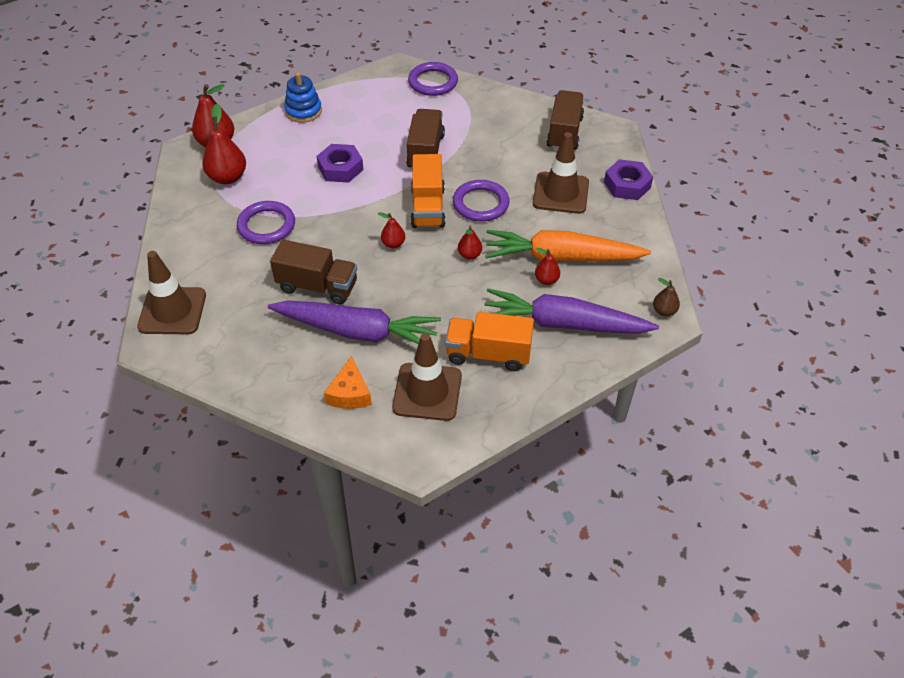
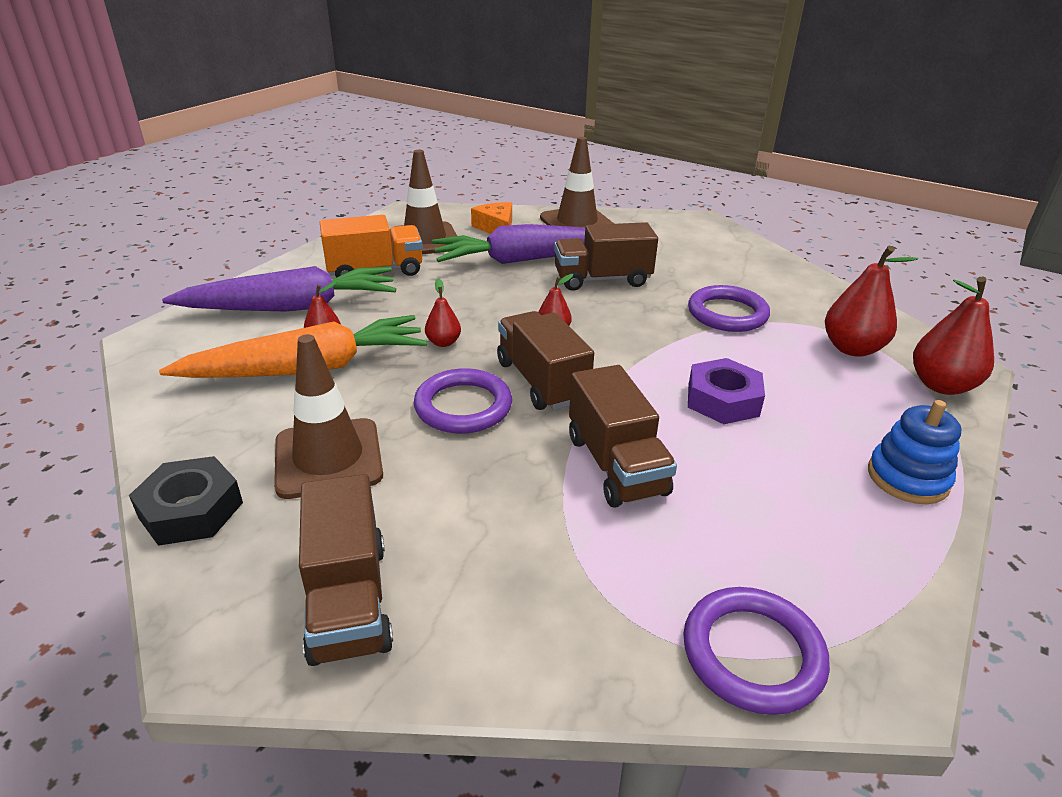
camera: 155 degrees right, 15 degrees down
(172, 311) = (717, 239): brown traffic cone -> brown traffic cone (577, 223)
(428, 207) = (542, 381): orange truck -> brown truck
(627, 185) = (191, 510): purple nut -> black nut
(664, 311) = (151, 344): brown pear -> none

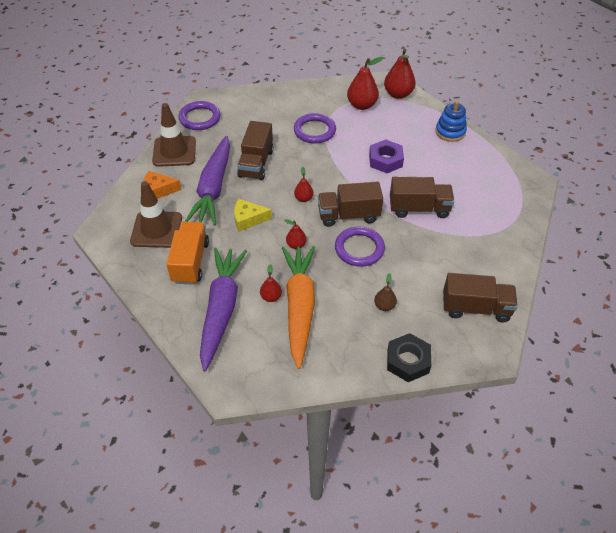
camera: 70 degrees left, 15 degrees up
(328, 458) = (384, 306): brown traffic cone -> brown pear
(478, 294) = (248, 219): none -> yellow cheese
(752, 653) = (520, 206): purple ring -> purple ring (200, 118)

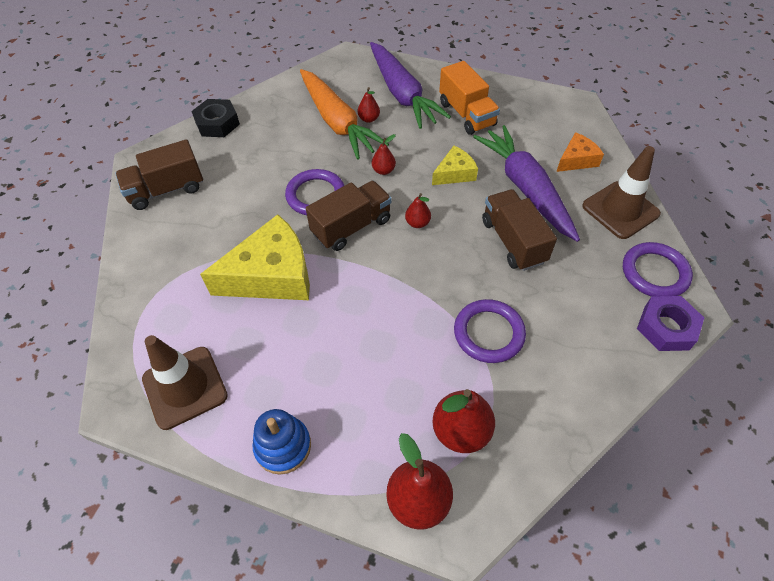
camera: 150 degrees right, 5 degrees up
(156, 229) = (529, 125): brown traffic cone -> brown traffic cone (185, 387)
(384, 306) = (259, 155): brown pear -> none
(385, 160) = (354, 330): purple nut -> purple nut (666, 327)
(419, 208) = (272, 275): brown truck -> yellow cheese

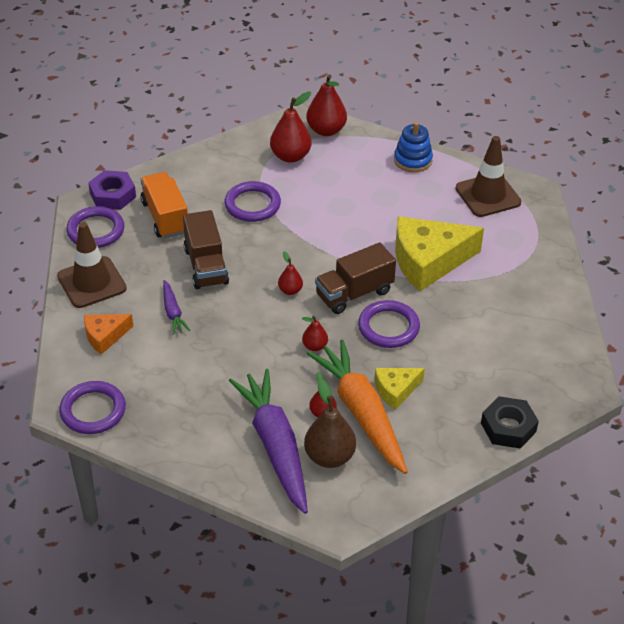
camera: 175 degrees left, 10 degrees down
(166, 190) = (547, 349): brown truck -> none
(359, 91) = (329, 456): none -> brown pear
(455, 173) = (239, 335): yellow cheese -> yellow cheese (395, 390)
(466, 114) = (203, 406): orange truck -> orange truck (165, 217)
(525, 188) = (173, 312): purple carrot -> purple carrot, size x0.45
(552, 103) = (93, 410): none -> purple ring

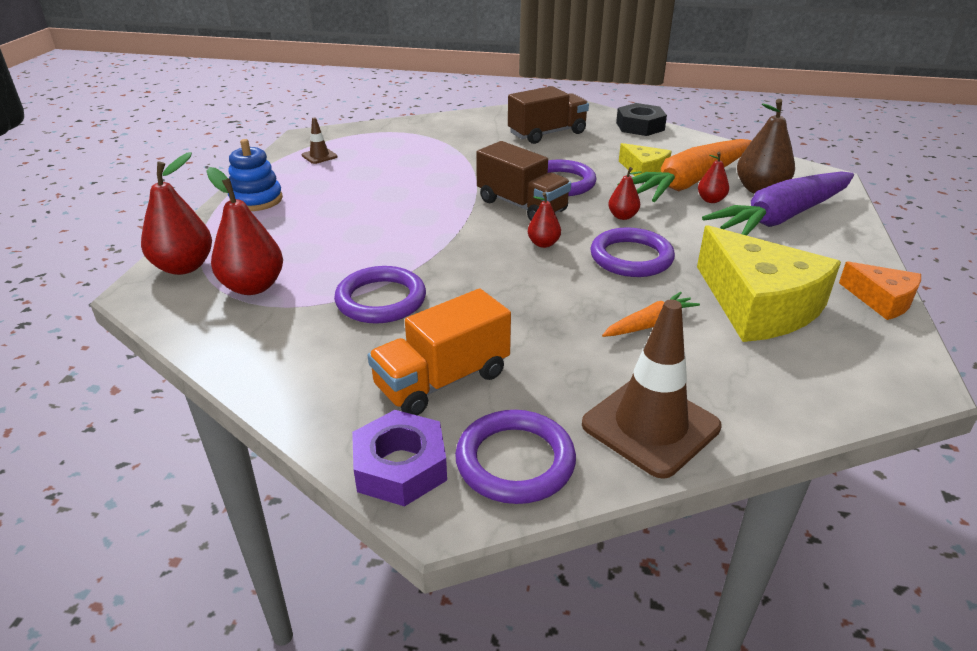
camera: 105 degrees left, 10 degrees down
(93, 410) = (887, 351): purple ring -> purple ring (631, 257)
(105, 336) = (750, 377): orange cheese -> orange cheese (881, 300)
(173, 312) = (650, 324): purple carrot -> orange carrot
(206, 266) = (537, 315): brown truck -> brown truck (547, 134)
(428, 261) = (444, 174): yellow cheese -> yellow cheese (758, 305)
(488, 195) = (319, 156): brown traffic cone -> brown traffic cone, size x0.46

